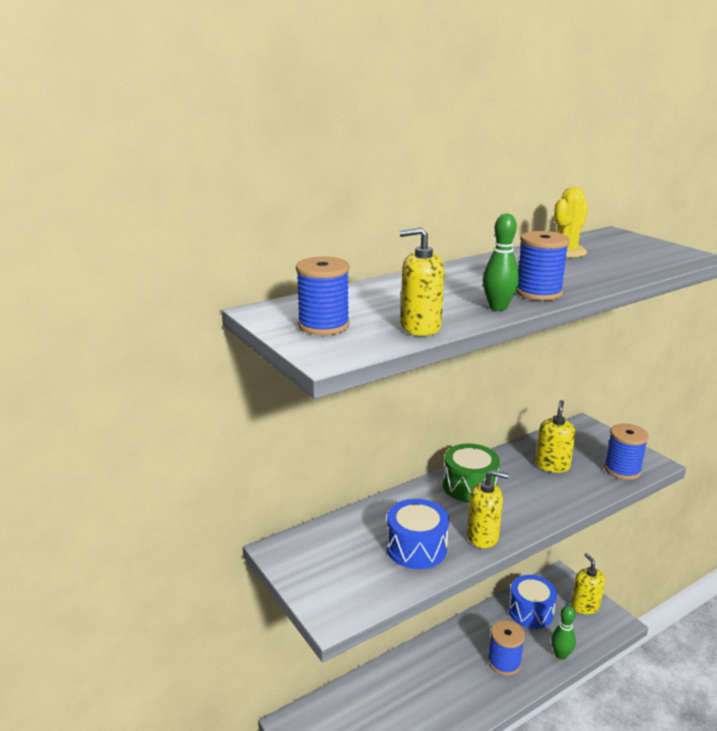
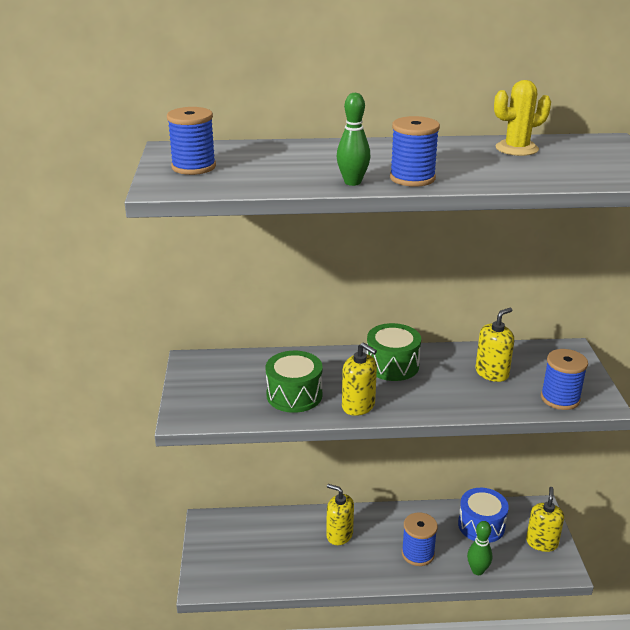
camera: 30 degrees right, 5 degrees up
(416, 548) = (294, 395): blue drum -> green drum
(420, 327) = (261, 183): yellow soap dispenser -> yellow soap dispenser (339, 535)

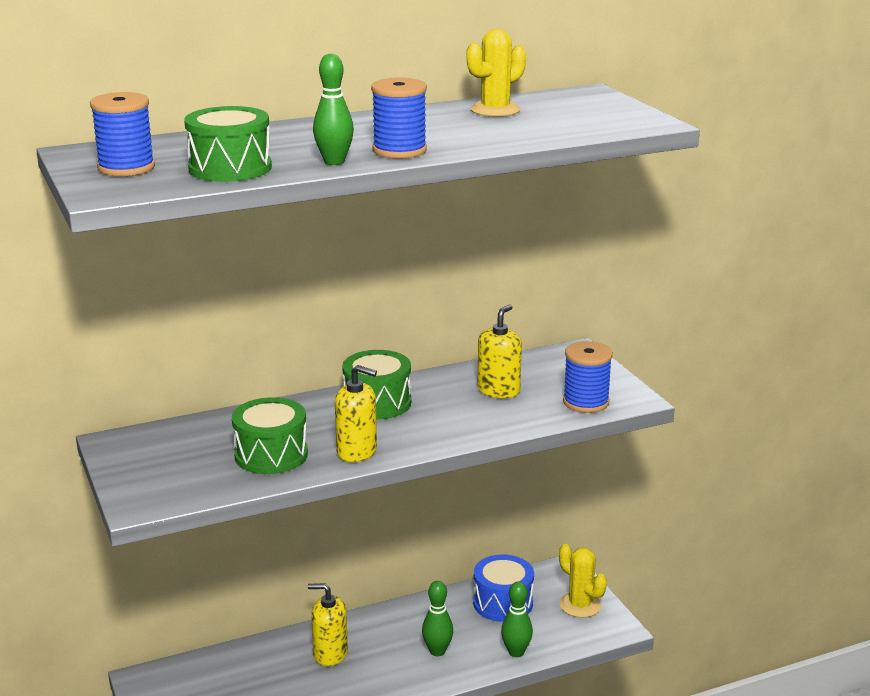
camera: 20 degrees left, 5 degrees down
(268, 177) = (230, 168): none -> green drum
(418, 553) = (437, 651): blue spool -> green bowling pin
(541, 542) = (580, 605): yellow soap dispenser -> yellow cactus

